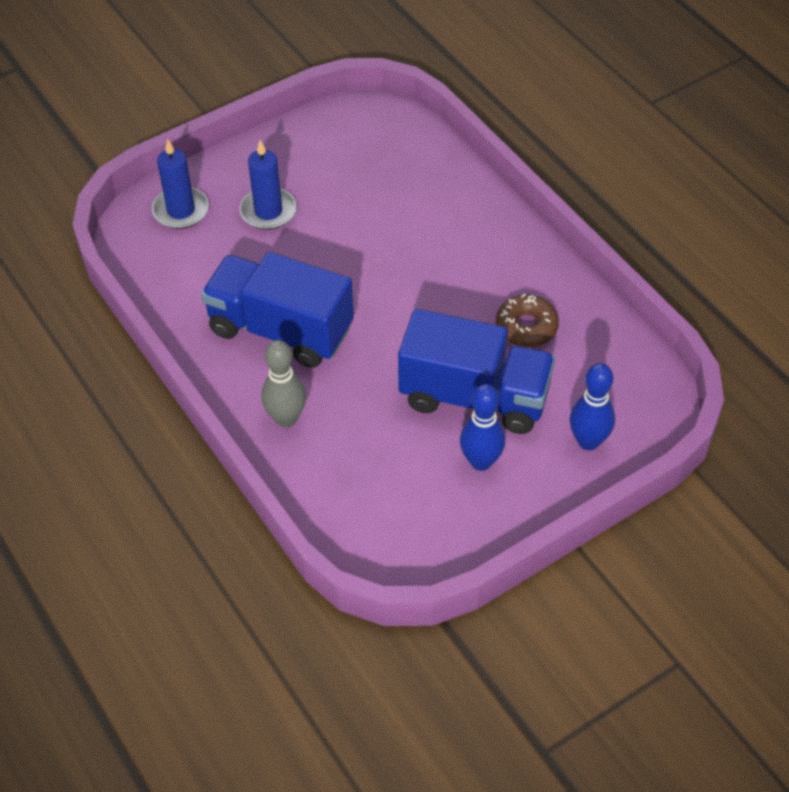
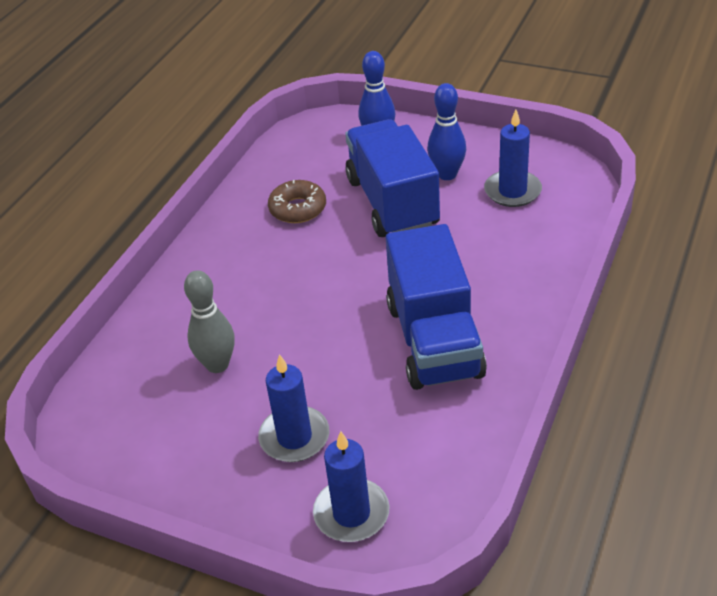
camera: 120 degrees left, 10 degrees down
(286, 418) = (519, 285): grey bowling pin -> grey bowling pin (217, 365)
(409, 495) = (512, 191): none -> blue candle

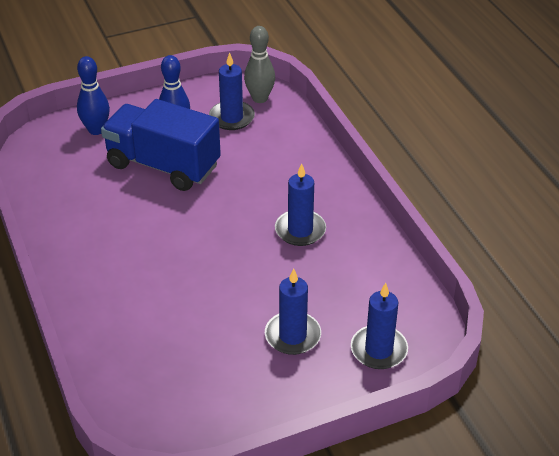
camera: 50 degrees left, 0 degrees up
(217, 365) = (185, 330): grey bowling pin -> grey bowling pin (260, 98)
(298, 209) = (101, 205): brown donut -> none
(434, 340) = (300, 230): blue truck -> blue candle

